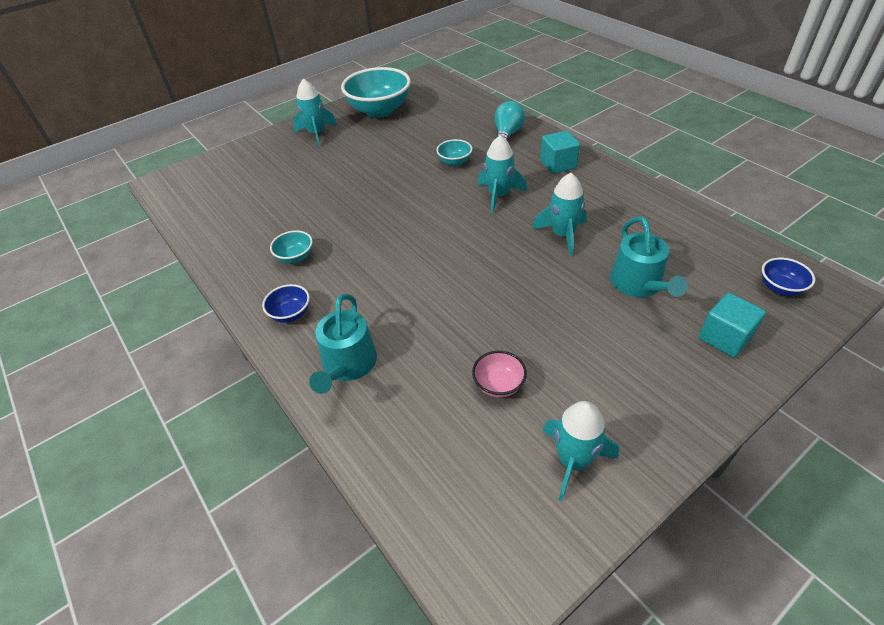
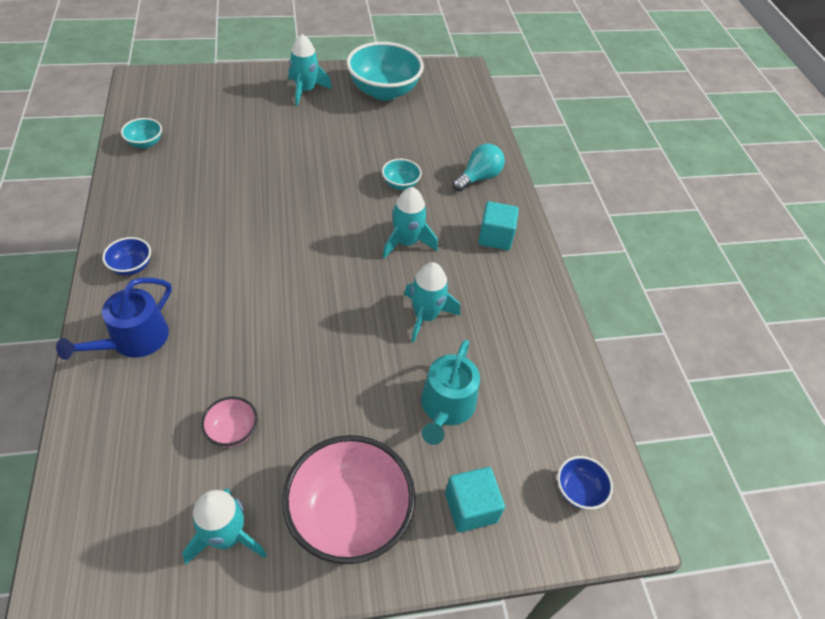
camera: 20 degrees right, 5 degrees up
(295, 257) = (180, 213): turquoise bowl -> turquoise bowl (145, 143)
(347, 365) = (133, 340): turquoise watering can -> blue watering can
(648, 391) = (349, 515): none -> pink bowl

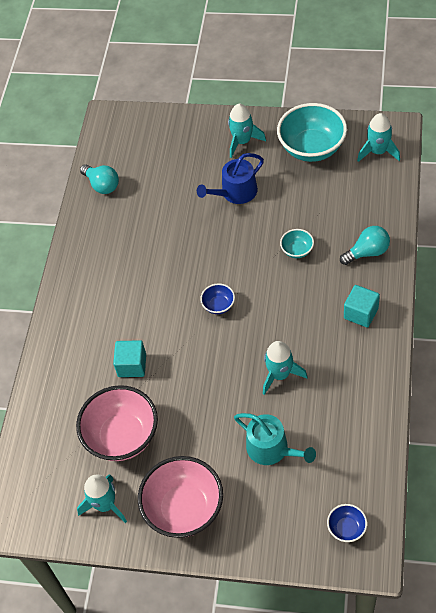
camera: 30 degrees right, 5 degrees up
(132, 266) = (76, 298): blue bowl -> blue bowl (218, 305)
(133, 340) = (69, 357): blue watering can -> blue watering can (235, 192)
(145, 143) = (102, 185): turquoise bowl -> turquoise light bulb
(232, 431) = (122, 436): pink bowl -> pink bowl, size x2.17
(406, 242) = (285, 307): turquoise rocket -> turquoise rocket (378, 151)
(446, 407) = (272, 449): turquoise watering can -> turquoise watering can turned 90 degrees counterclockwise
(470, 507) = (266, 522): turquoise cube -> turquoise cube (132, 365)

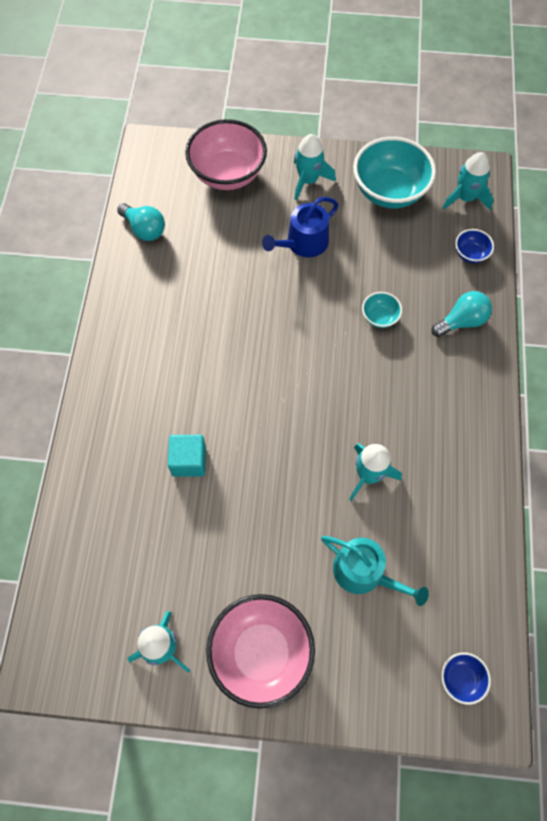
camera: 10 degrees left, 10 degrees up
(122, 436) = (180, 555): pink bowl -> pink bowl (228, 174)
(218, 305) = (290, 385): blue bowl -> blue bowl (470, 254)
(361, 313) = (459, 397): turquoise cube -> none

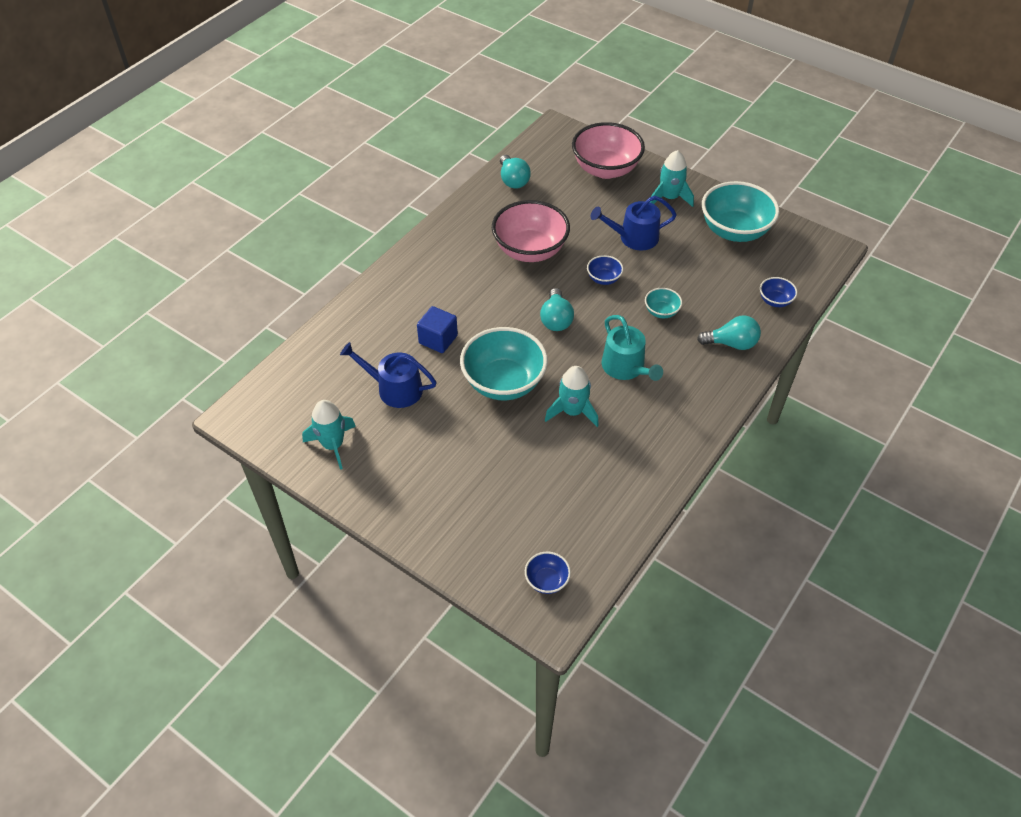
camera: 30 degrees right, 15 degrees down
(182, 544) = (394, 388): none -> blue watering can
(189, 461) = (438, 339): turquoise cube -> blue cube
(261, 653) = (402, 484): pink bowl -> pink bowl (530, 250)
(284, 477) = (504, 382): none -> turquoise bowl
(288, 377) = (556, 319): none -> turquoise light bulb
(304, 306) = (604, 279): none -> blue bowl
(364, 573) = (521, 473): turquoise watering can -> turquoise watering can (626, 368)
(465, 198) = (800, 260): turquoise rocket -> none

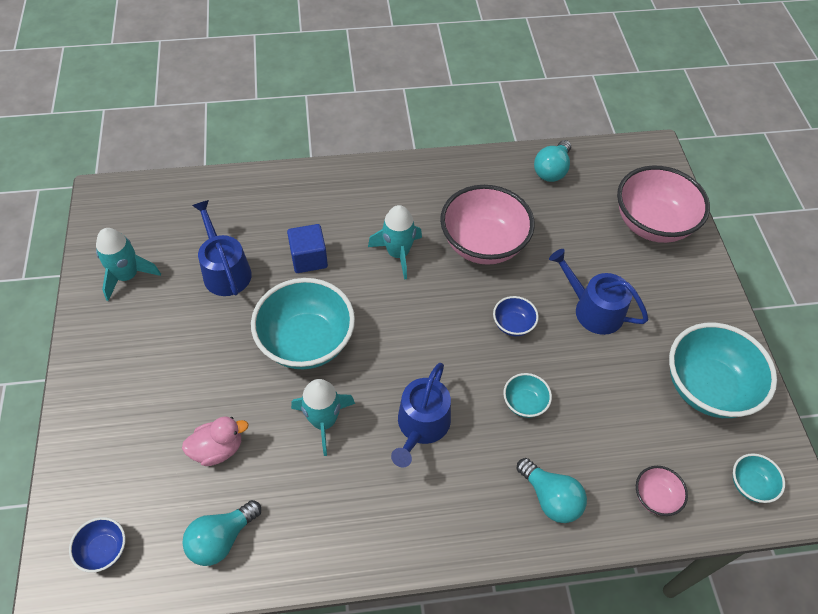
camera: 45 degrees right, 5 degrees up
(535, 477) = (218, 449): none -> pink duck
(556, 319) = (421, 325): turquoise light bulb -> turquoise light bulb (221, 539)
(626, 368) = (421, 426): turquoise watering can -> blue watering can
(669, 198) = (681, 299): turquoise rocket -> turquoise rocket (398, 253)
(775, 301) = (655, 497): blue bowl -> pink bowl
(806, 259) = (750, 485): none -> turquoise bowl

